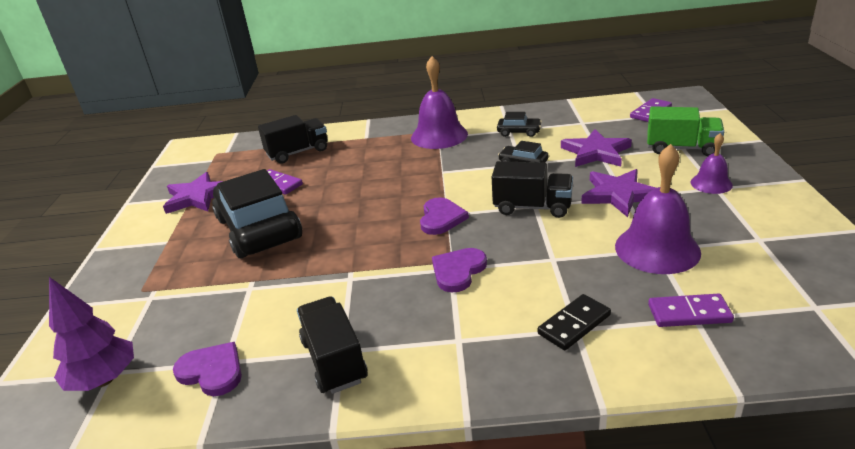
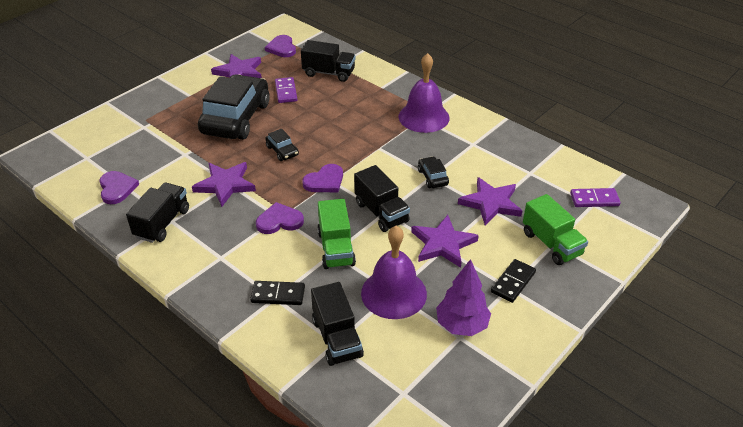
camera: 40 degrees right, 10 degrees up
(104, 380) = (80, 160): purple tree -> purple tree (461, 325)
(215, 160) = (282, 48): none -> purple heart
(346, 282) = (225, 185): none -> purple star
(519, 132) = (475, 150): black car -> black car (282, 151)
(549, 254) = (336, 248): none -> green truck
(689, 313) = (337, 338): purple domino -> black truck
(711, 183) = (513, 282): purple bell -> black domino

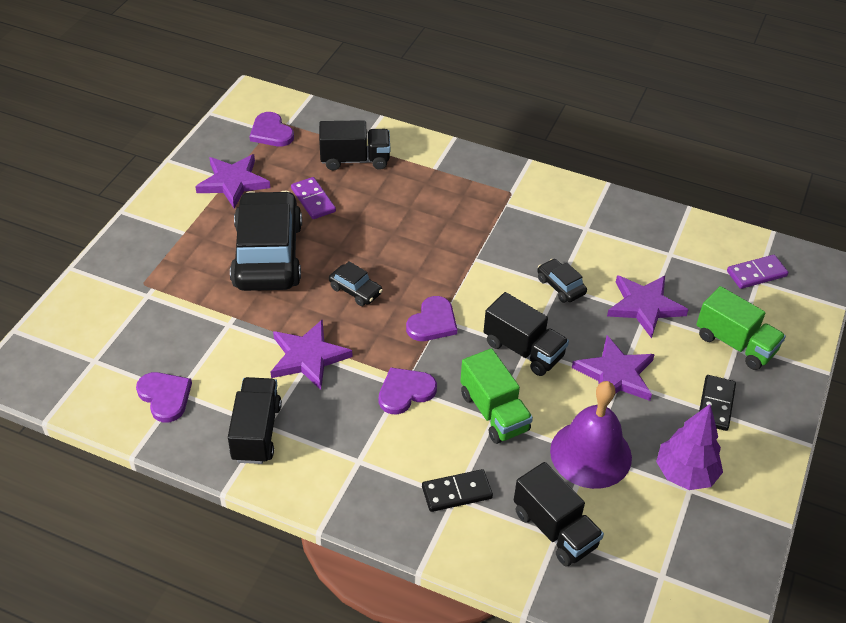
camera: 20 degrees left, 5 degrees up
(423, 117) = (508, 202): purple bell -> none

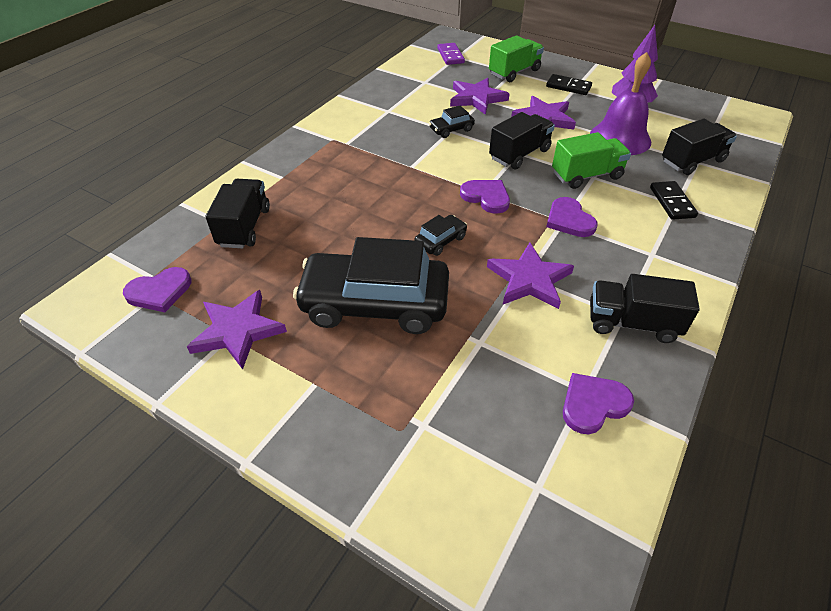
camera: 80 degrees left, 0 degrees up
(313, 200) = (297, 262): purple domino -> none

